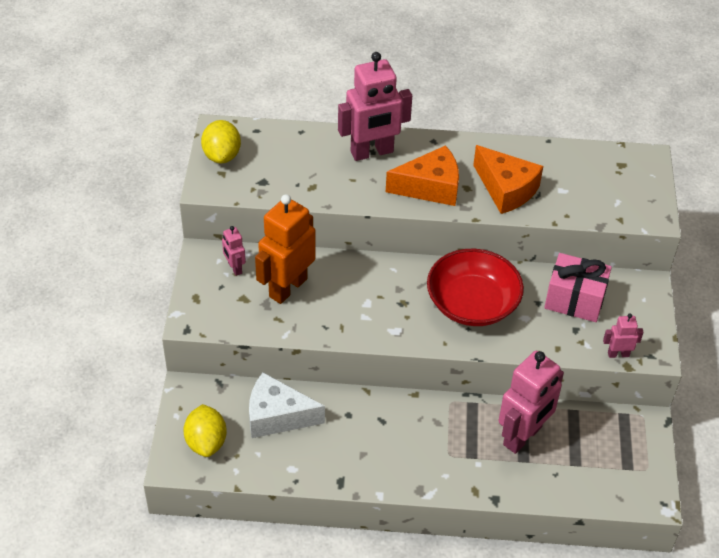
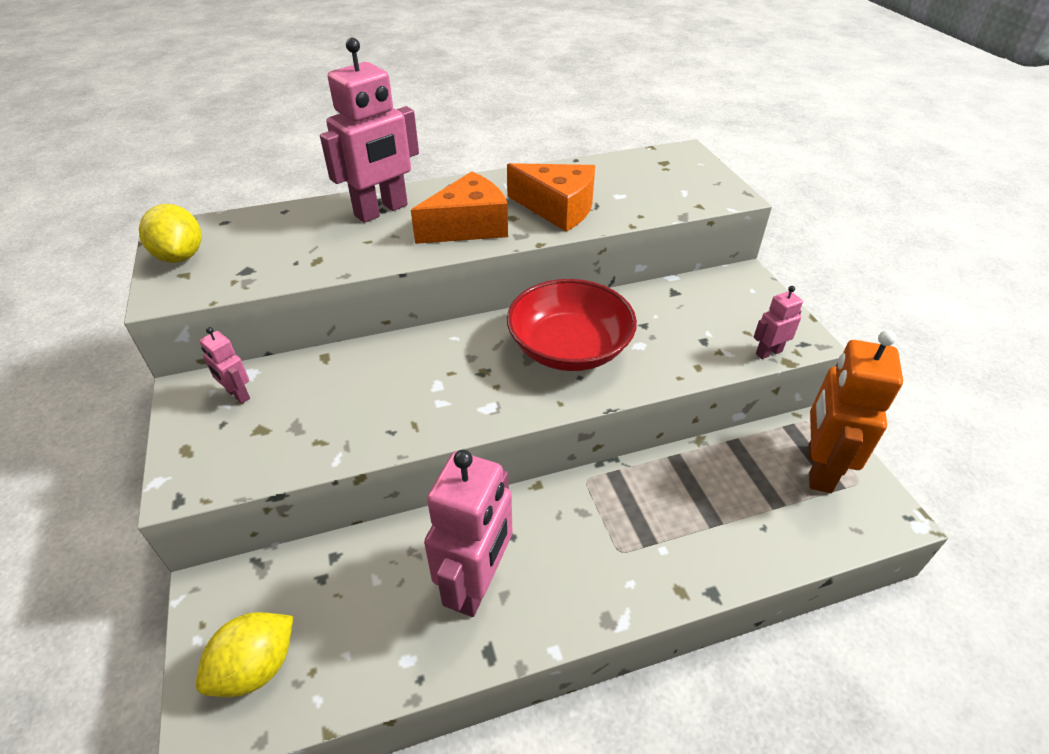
camera: 20 degrees left, 5 degrees down
(206, 442) = (256, 667): yellow lemon -> yellow lemon turned 75 degrees clockwise
(277, 416) = (359, 582): white cheese -> none
(287, 287) = (321, 397): orange robot -> orange robot (818, 468)
(523, 436) = (696, 492): pink robot -> pink robot (477, 584)
(574, 300) = (682, 311): pink gift -> none

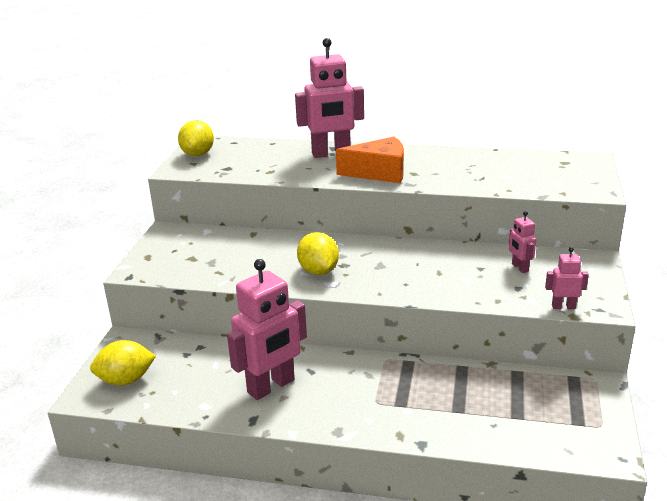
camera: 30 degrees right, 15 degrees down
(237, 395) = (191, 239): pink robot -> pink robot (519, 267)
(458, 393) = (318, 271): none -> yellow lemon
(557, 208) = (451, 174): orange cheese -> none
(569, 348) = (413, 267): red bowl -> none
(818, 468) = (573, 407): orange robot -> none

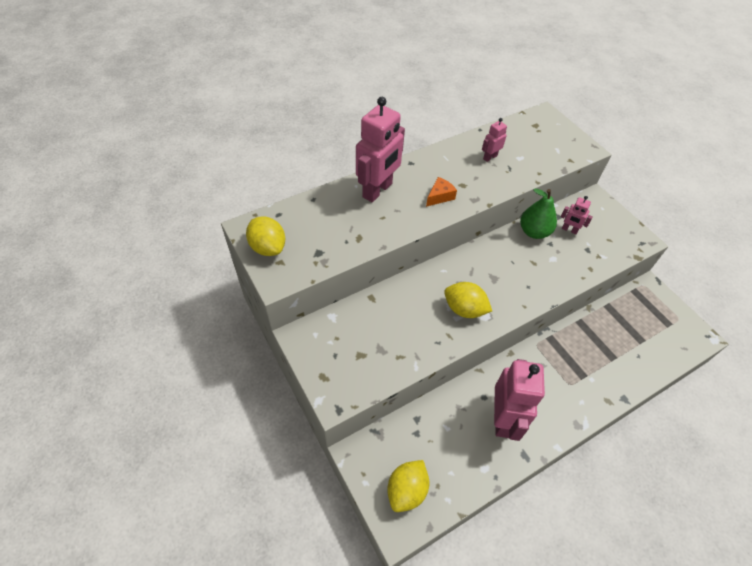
camera: 45 degrees left, 25 degrees up
(379, 172) = (440, 196): orange cheese -> orange cheese, size x0.54
(475, 254) = (534, 232): none -> green pear
(563, 306) = (625, 252): pink robot -> pink robot (490, 157)

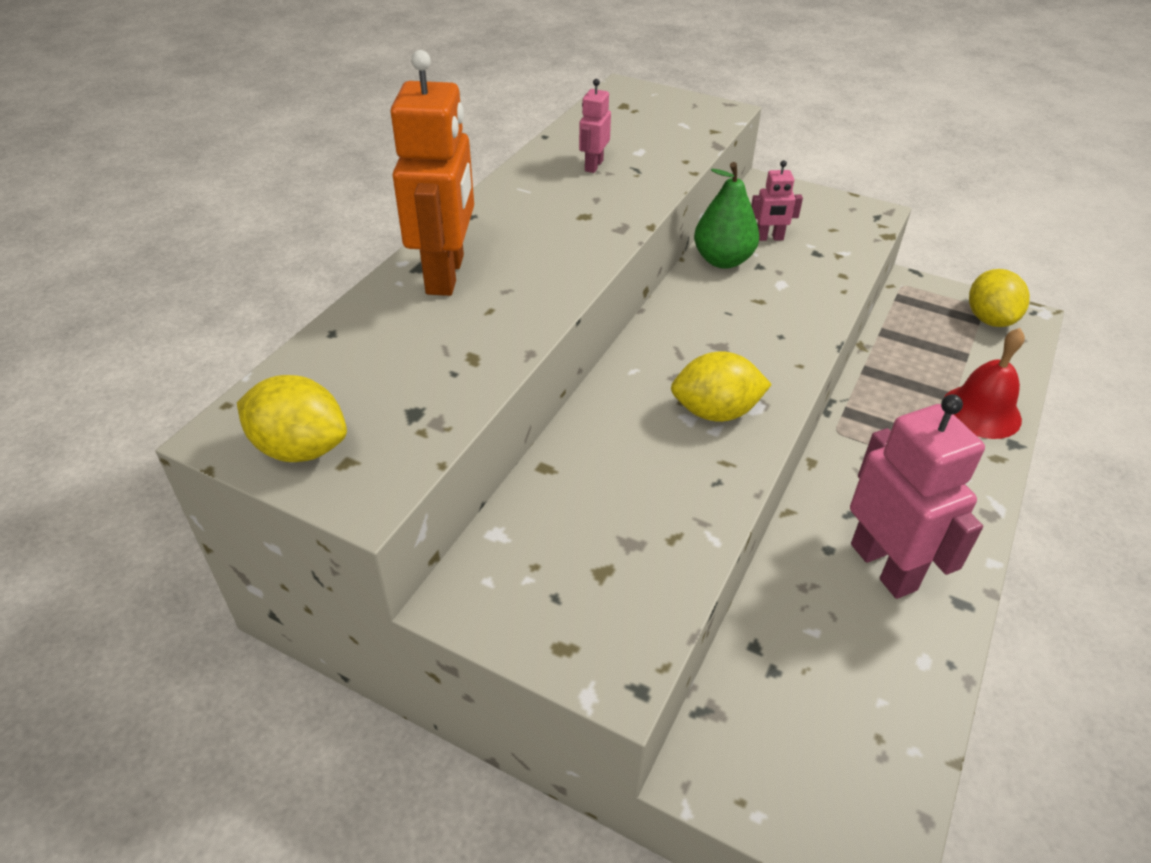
camera: 30 degrees left, 10 degrees down
(378, 190) = (446, 275): pink robot -> orange robot
(406, 490) = (837, 780): yellow lemon -> yellow lemon (989, 319)
(440, 196) = (562, 244): orange cheese -> none
(622, 374) = (981, 411): none -> red bell

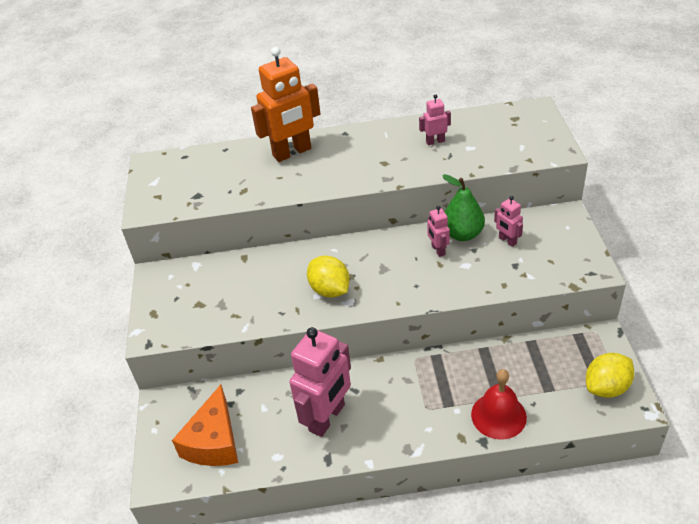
camera: 60 degrees right, 0 degrees up
(300, 448) = (156, 182): yellow lemon -> none
(732, 290) = (438, 250): none -> pink robot
(843, 732) = (214, 441): none -> orange cheese

